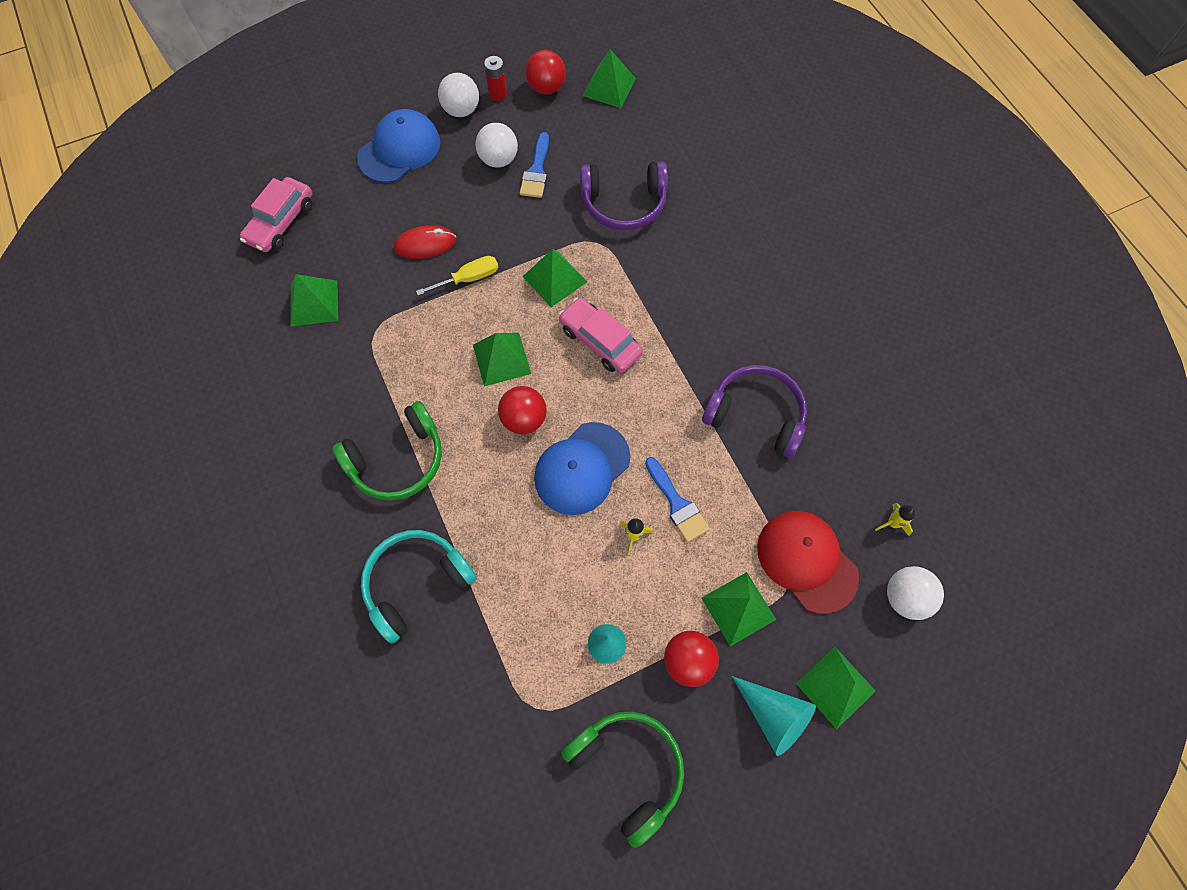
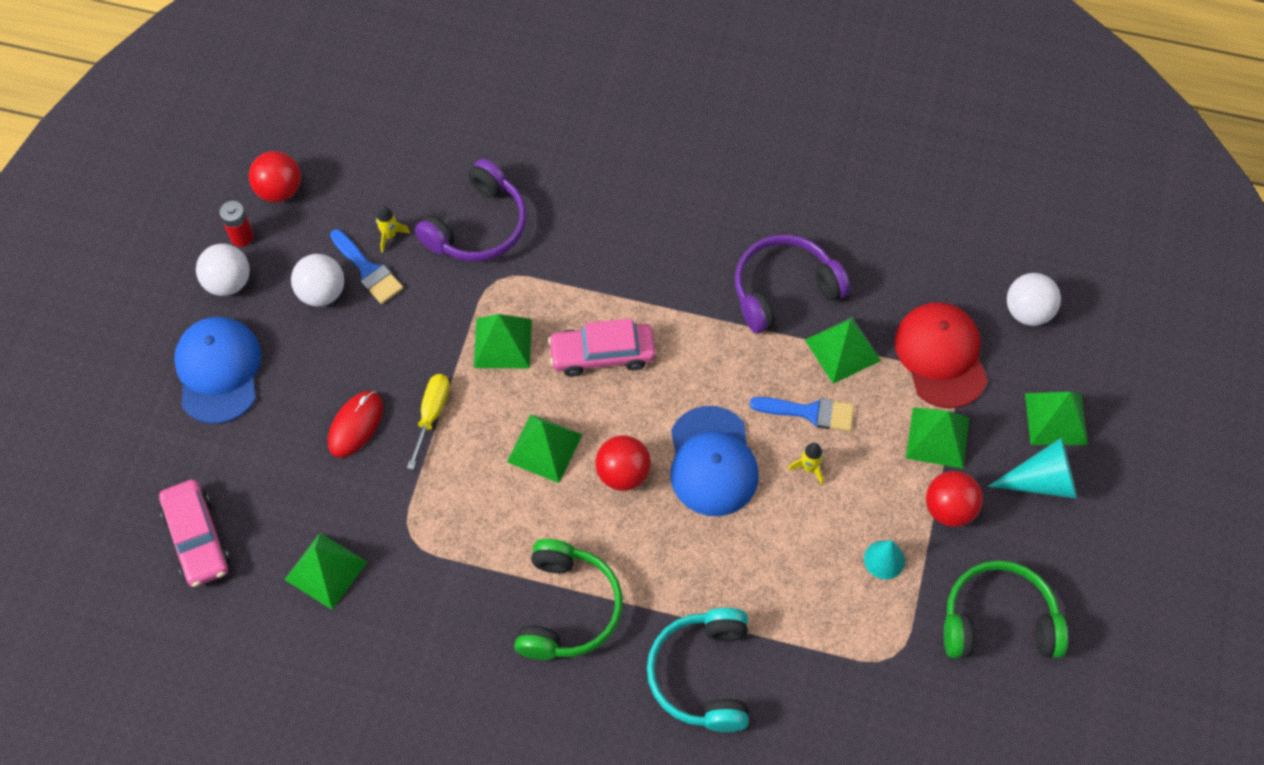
camera: 50 degrees left, 5 degrees down
(609, 87) = (334, 138): green pyramid -> green pyramid (842, 350)
(806, 561) = (941, 356): red cap -> red cap turned 75 degrees clockwise
(892, 523) = (963, 269): yellow rocket -> yellow rocket (389, 235)

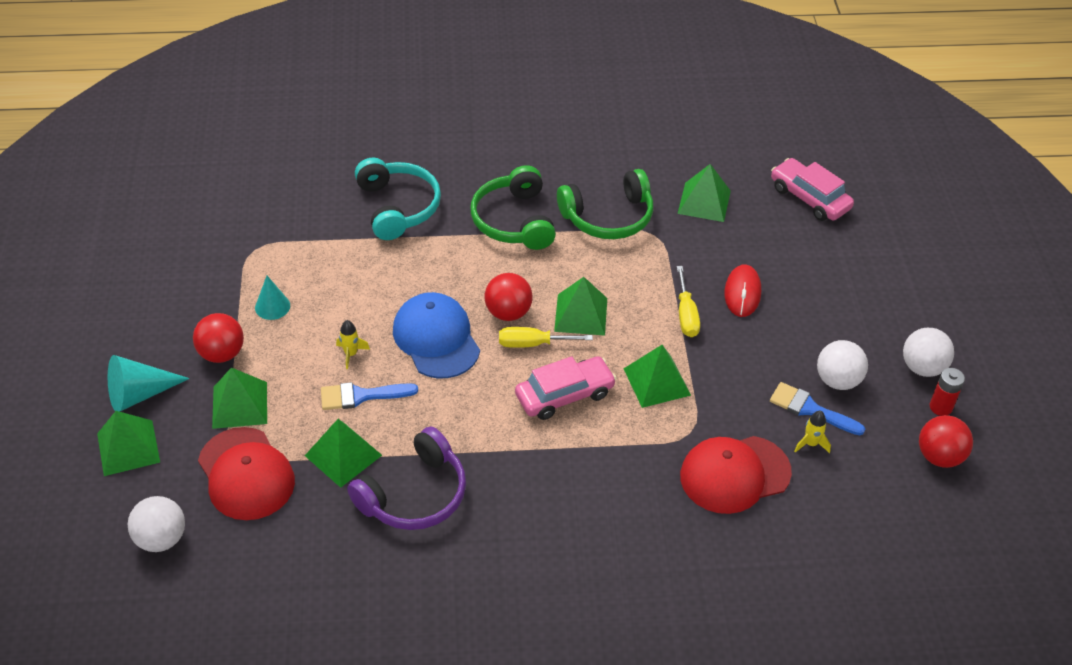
camera: 160 degrees right, 15 degrees down
(218, 371) = (878, 302): blue cap -> none
(478, 226) = (734, 474): purple headphones -> red cap
(611, 425) = (533, 344): none -> yellow screwdriver
(998, 621) = (171, 289): green headphones -> green headphones (608, 217)

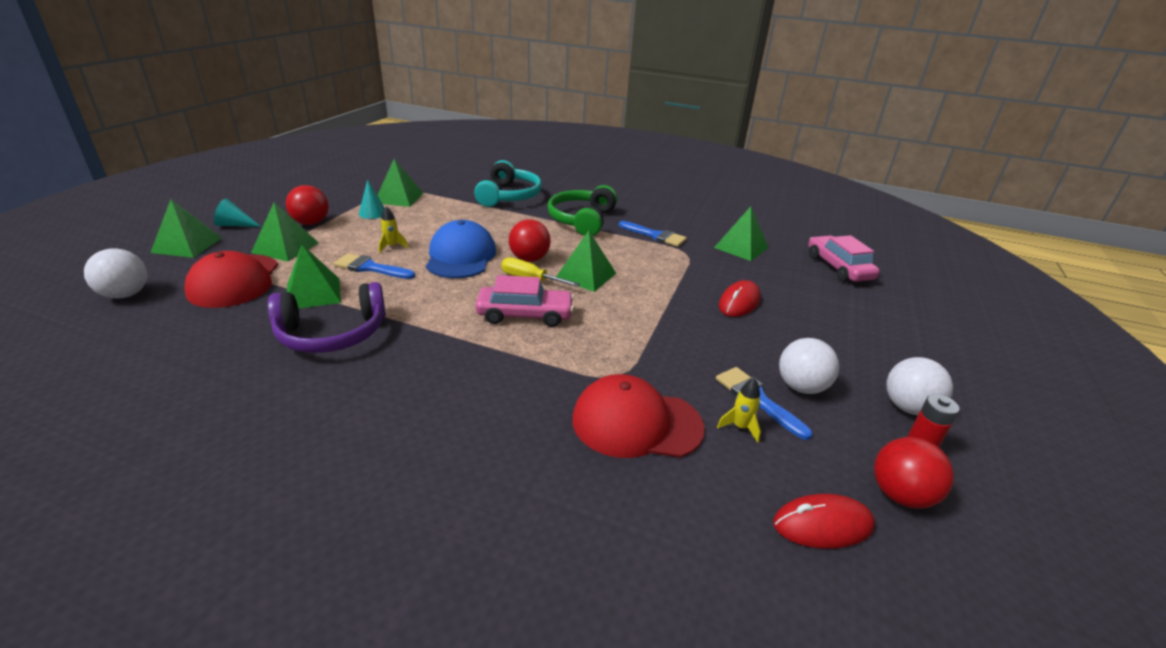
camera: 25 degrees right, 15 degrees down
(139, 394) = (234, 225): turquoise cone -> turquoise cone, size x0.65
(608, 217) = (655, 235): green headphones -> blue brush
(656, 381) = (614, 331): green pyramid -> green pyramid (399, 198)
(686, 314) = (676, 300): yellow screwdriver -> none
(899, 504) = (822, 525): none -> red mouse

